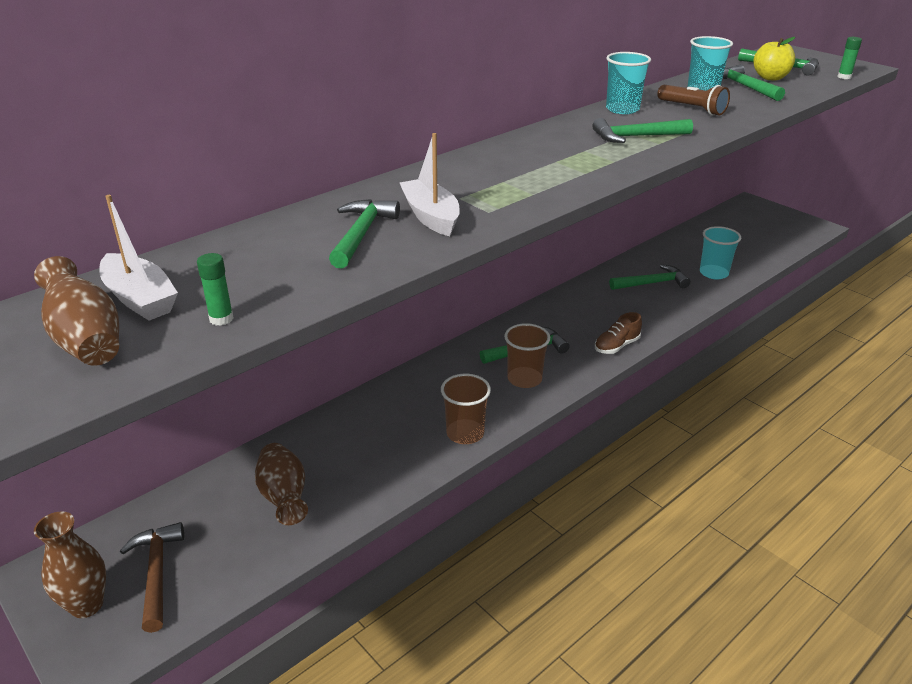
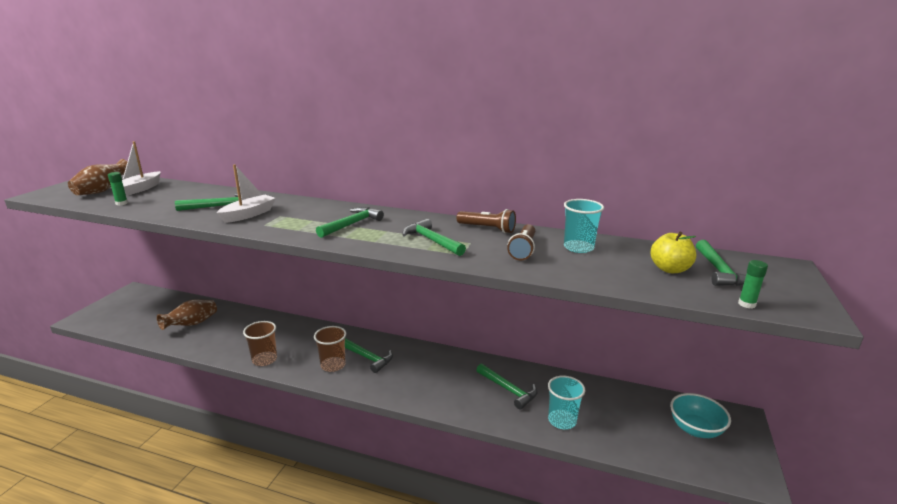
camera: 60 degrees right, 10 degrees down
(87, 605) = (114, 306): brown vase -> none
(157, 573) = (134, 313): brown hammer -> none
(616, 346) = (400, 393): brown shoe -> none
(622, 109) = (487, 229): turquoise cup -> brown flashlight
(744, 86) = (619, 261): green hammer -> green hammer (352, 224)
(755, 224) = (695, 429): none -> turquoise bowl

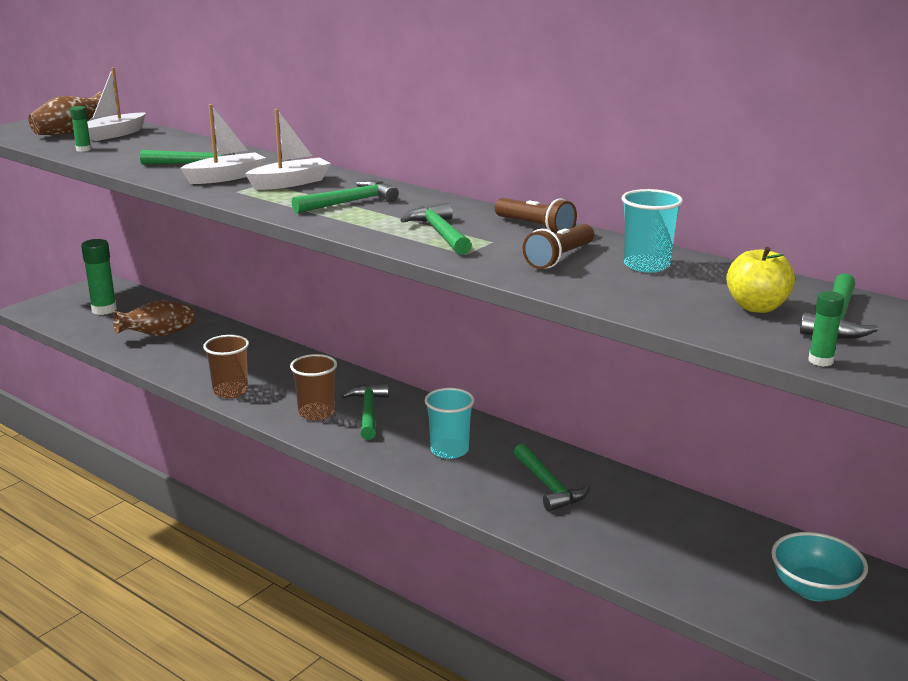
camera: 20 degrees right, 0 degrees up
(142, 311) = (104, 310): none -> green glue stick
(299, 214) = (290, 183): none -> white boat
(367, 358) = (368, 412): green hammer -> green hammer turned 150 degrees counterclockwise
(562, 420) = (603, 537): turquoise cup -> turquoise cup (449, 450)

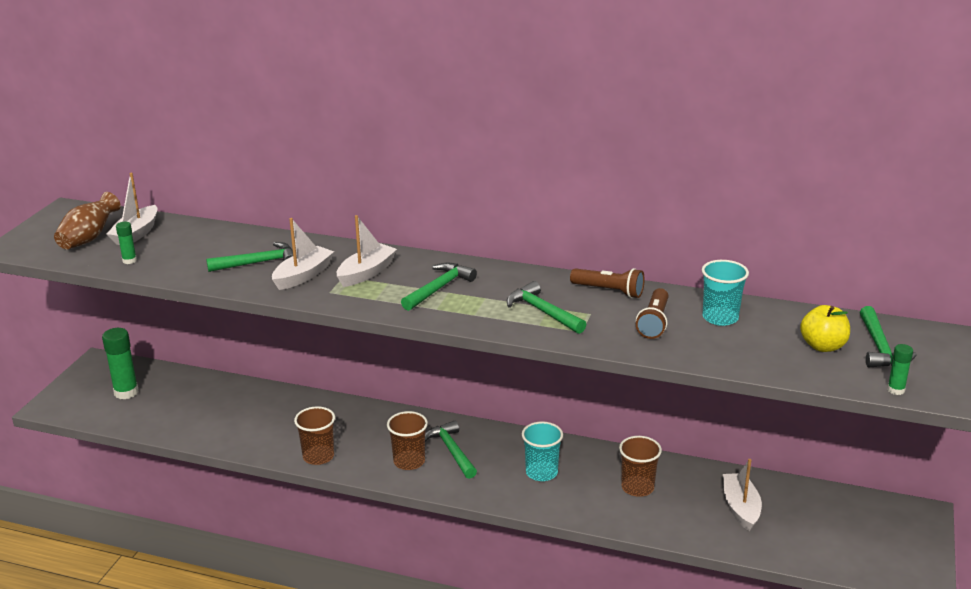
camera: 20 degrees left, 5 degrees up
(158, 335) = (203, 410): brown vase -> none
(549, 486) = (637, 487): green hammer -> brown cup
(662, 532) = (740, 508): none -> white boat
(813, 589) = (863, 528): turquoise bowl -> none

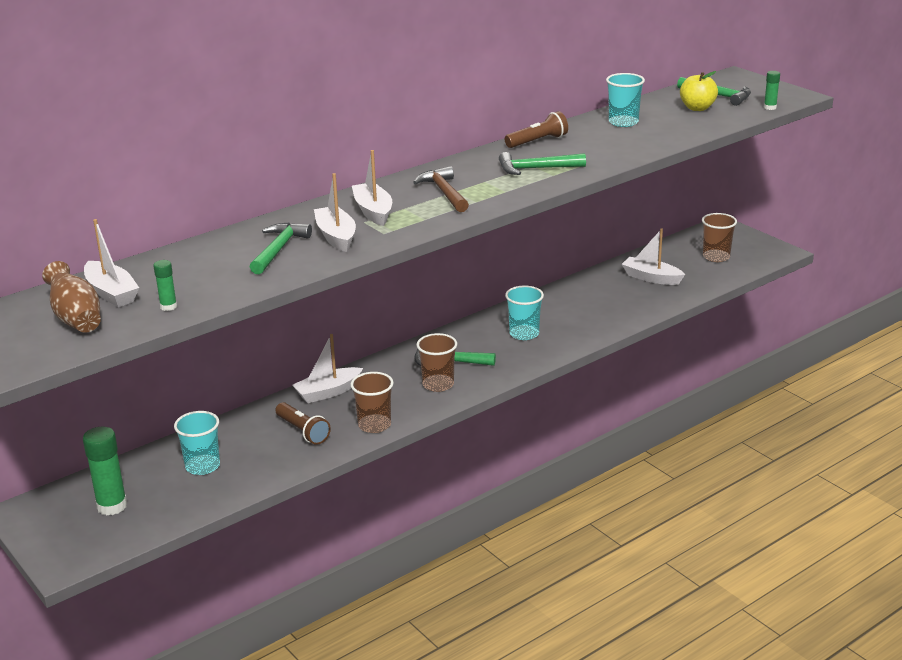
camera: 55 degrees left, 0 degrees up
(200, 405) = (202, 466): none -> turquoise cup
(347, 413) = (328, 392): none -> white boat
(439, 288) = (444, 192): green hammer -> brown hammer
(637, 487) = (587, 304): brown cup -> brown cup (716, 257)
(654, 322) = (602, 141): brown flashlight -> brown flashlight (303, 431)

